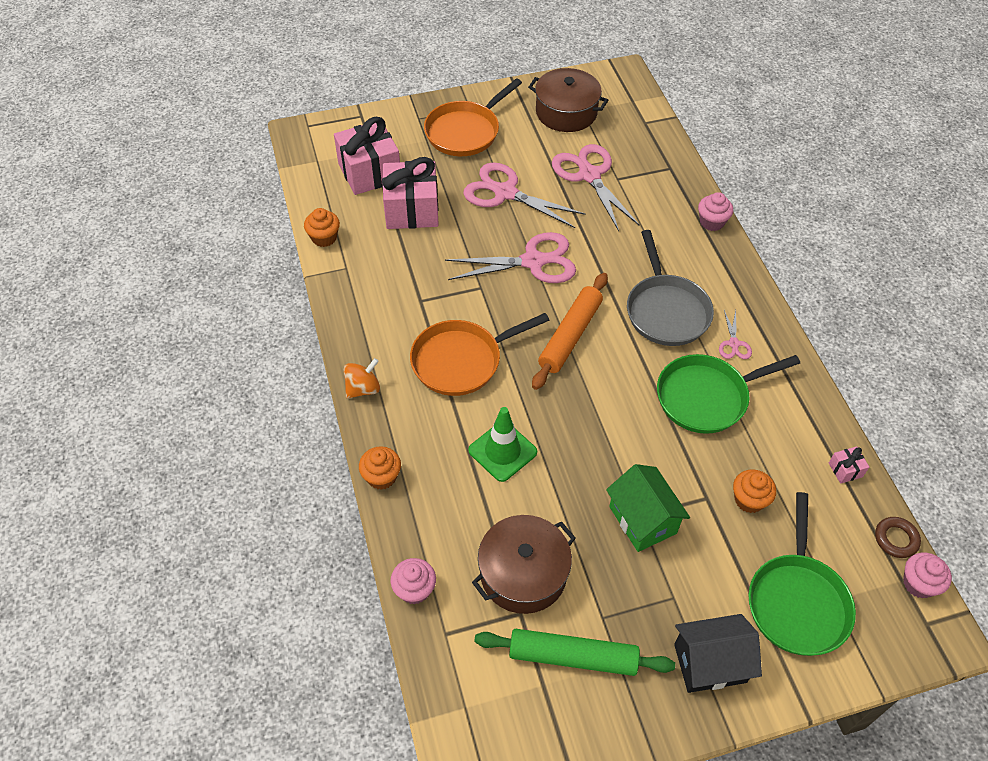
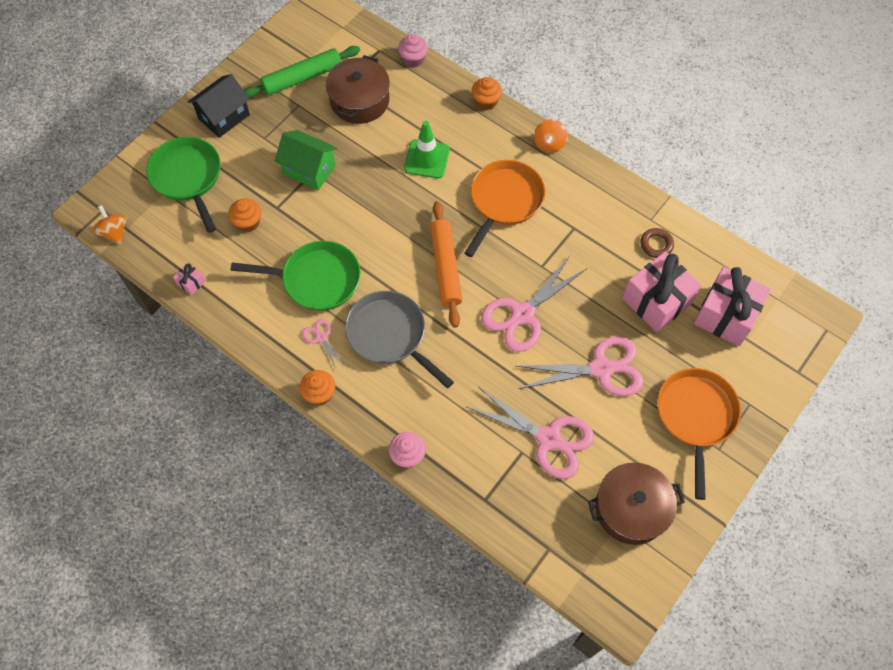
camera: 145 degrees right, 10 degrees up
(324, 238) = (692, 233): orange cupcake -> orange cupcake (320, 393)
(706, 397) = (316, 279): green pan -> green pan turned 60 degrees clockwise
(896, 539) = (138, 253): brown ring -> brown ring (656, 245)
(918, 583) = (114, 232): pink cupcake -> orange spinning top

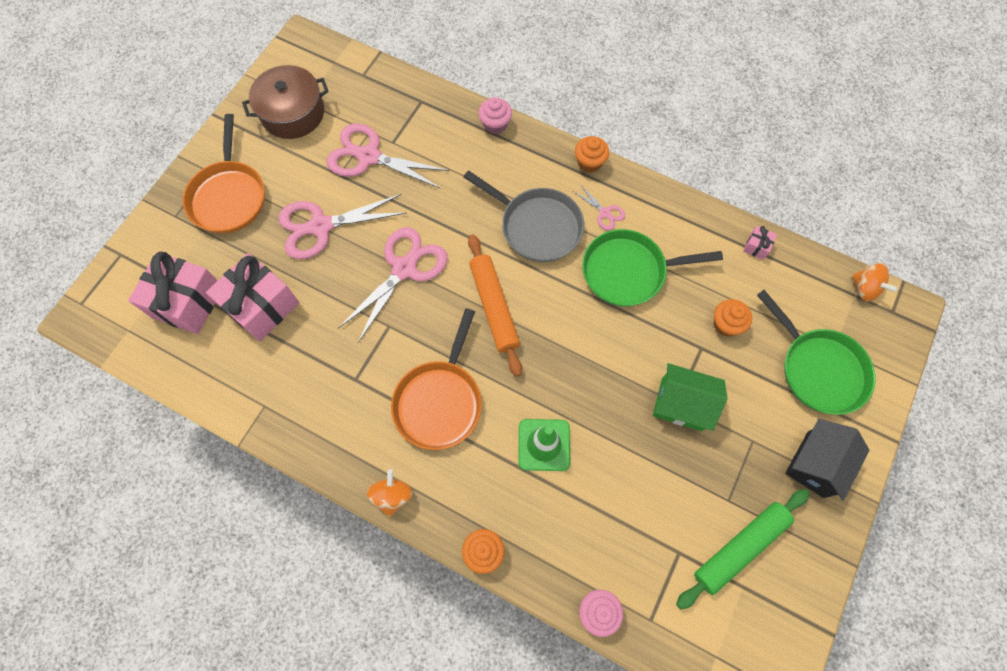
camera: 170 degrees right, 5 degrees up
(360, 100) = (651, 522): brown pot -> none
(656, 245) = (259, 373): brown ring -> none

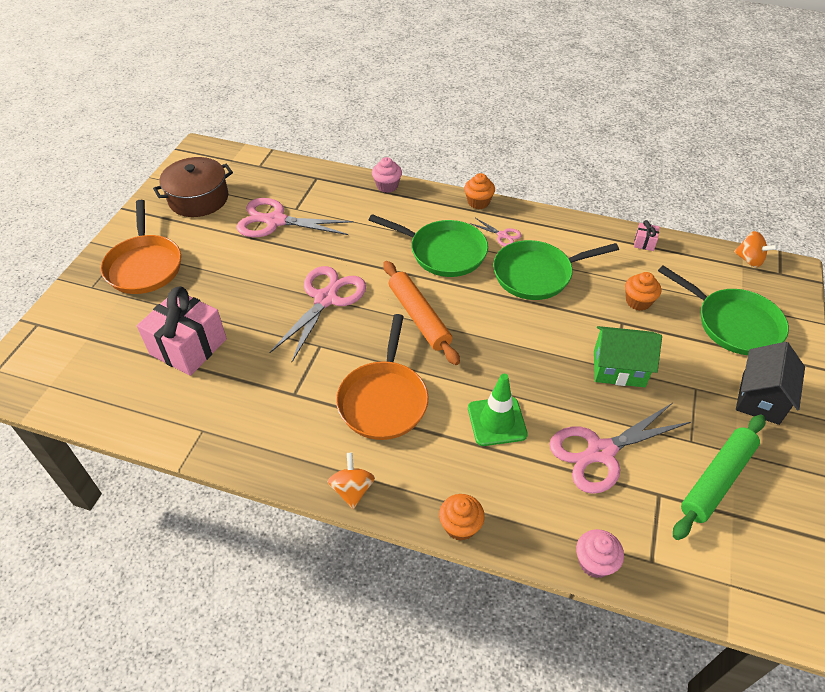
camera: 10 degrees left, 20 degrees down
(188, 302) = (111, 353): pink gift -> none
(321, 226) = (239, 277): pink scissors -> pink scissors (601, 452)
(537, 226) = (443, 252): grey pan -> green pan

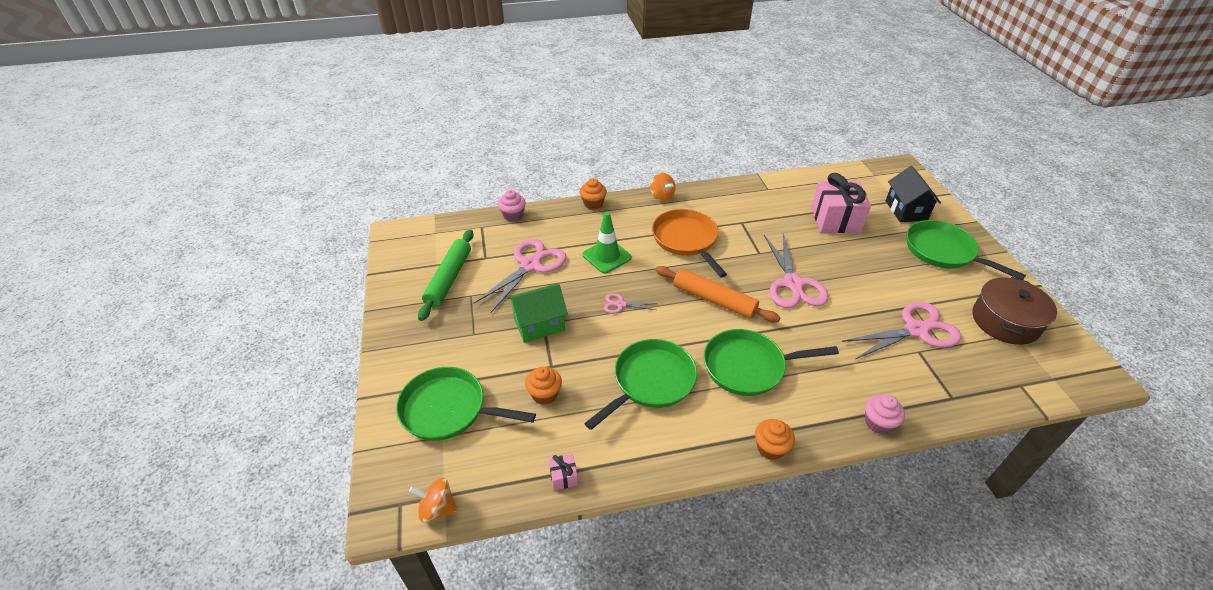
camera: 150 degrees right, 5 degrees down
(144, 266) = (943, 251): orange pan -> green pan
(502, 235) = (712, 413): pink scissors -> pink scissors (620, 304)
(760, 398) = (420, 347): black house -> black house (906, 210)

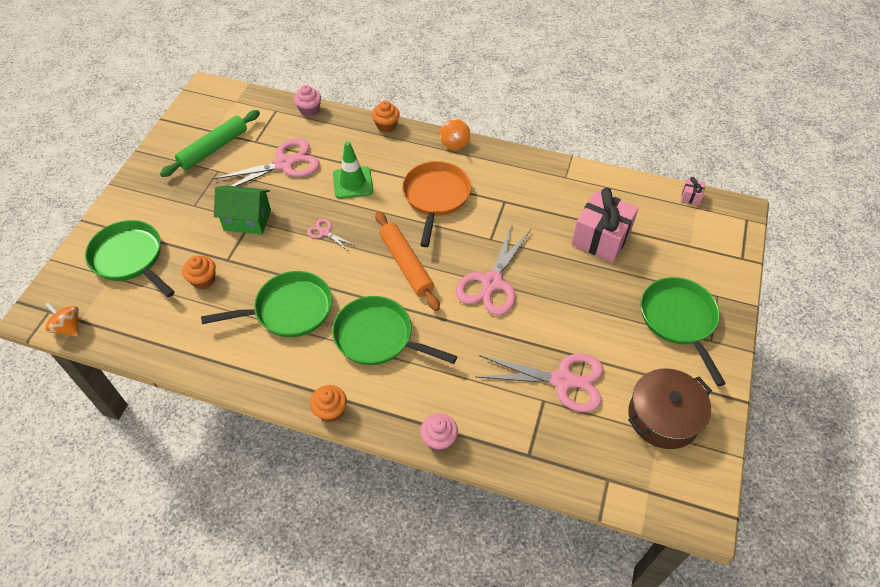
camera: 30 degrees right, 10 degrees up
(563, 477) = (164, 349): pink gift -> pink gift (690, 196)
(906, 210) = (688, 260): black house -> none

